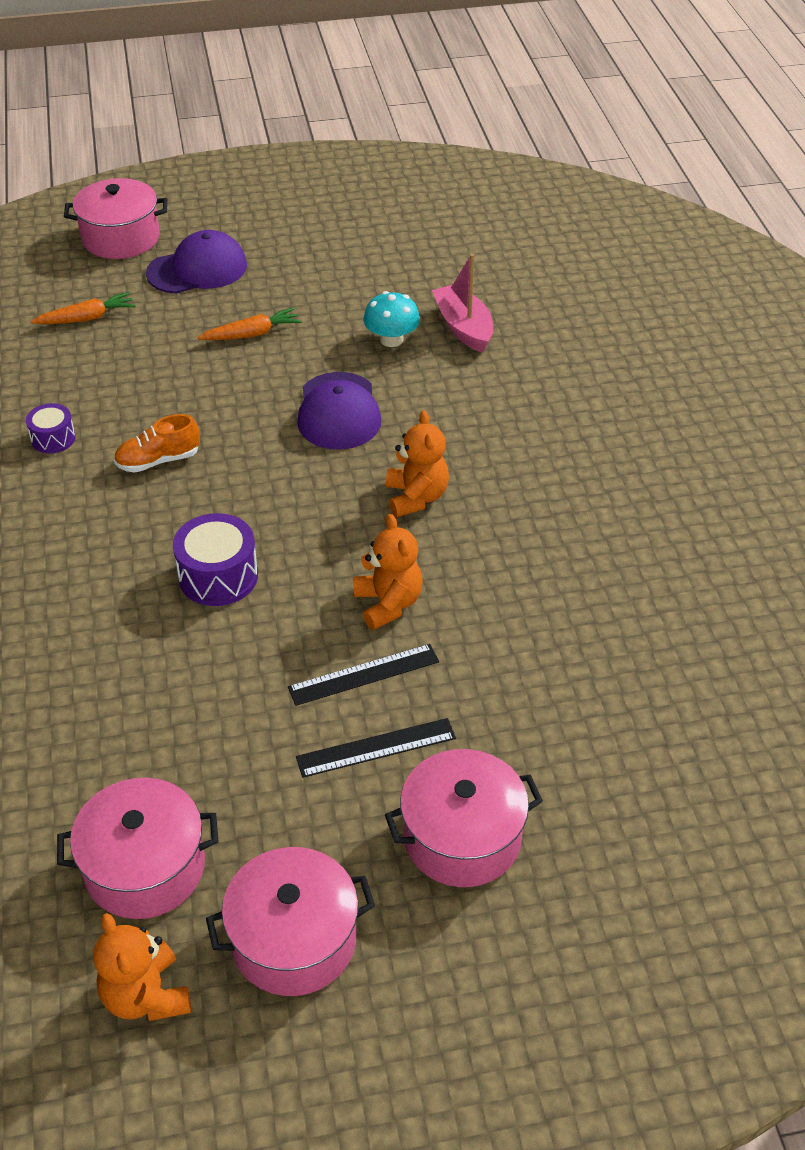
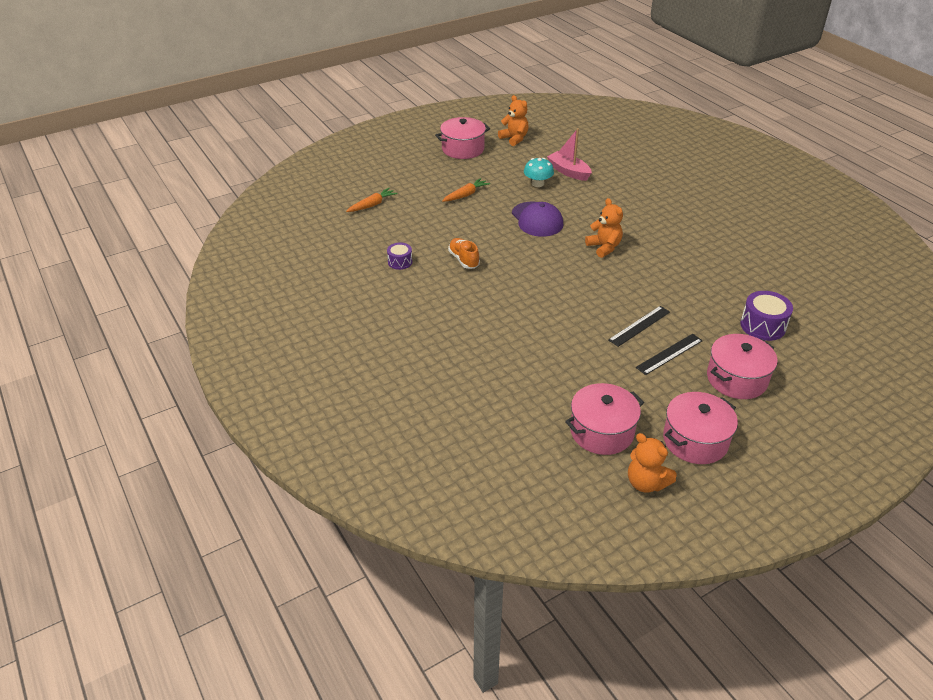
camera: 20 degrees left, 5 degrees down
(121, 238) = (360, 165): pink pot -> pink pot (463, 149)
(158, 460) = (463, 260): orange shoe -> orange shoe turned 105 degrees clockwise
(197, 269) = (413, 172): purple cap -> none
(218, 576) = (536, 302): purple drum -> purple drum (763, 326)
(388, 603) = (627, 294): orange teddy bear -> orange teddy bear (514, 138)

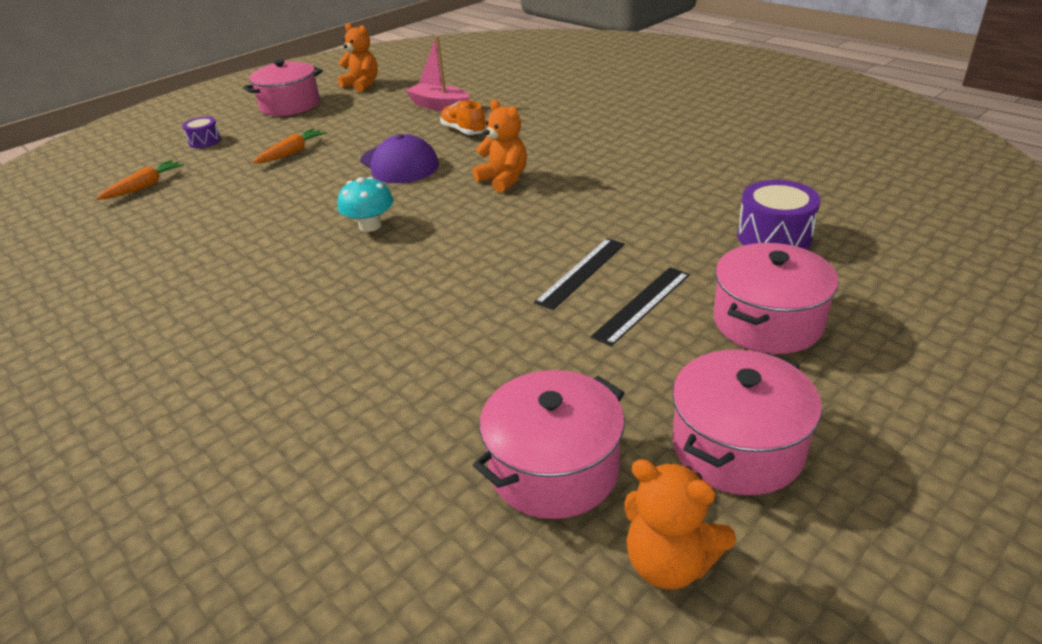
camera: 10 degrees left, 5 degrees down
(400, 262) = (177, 252): purple drum -> purple drum (205, 141)
(463, 260) = (284, 232): orange shoe -> orange shoe (463, 131)
(538, 183) = (397, 124): turquoise mushroom -> turquoise mushroom (370, 225)

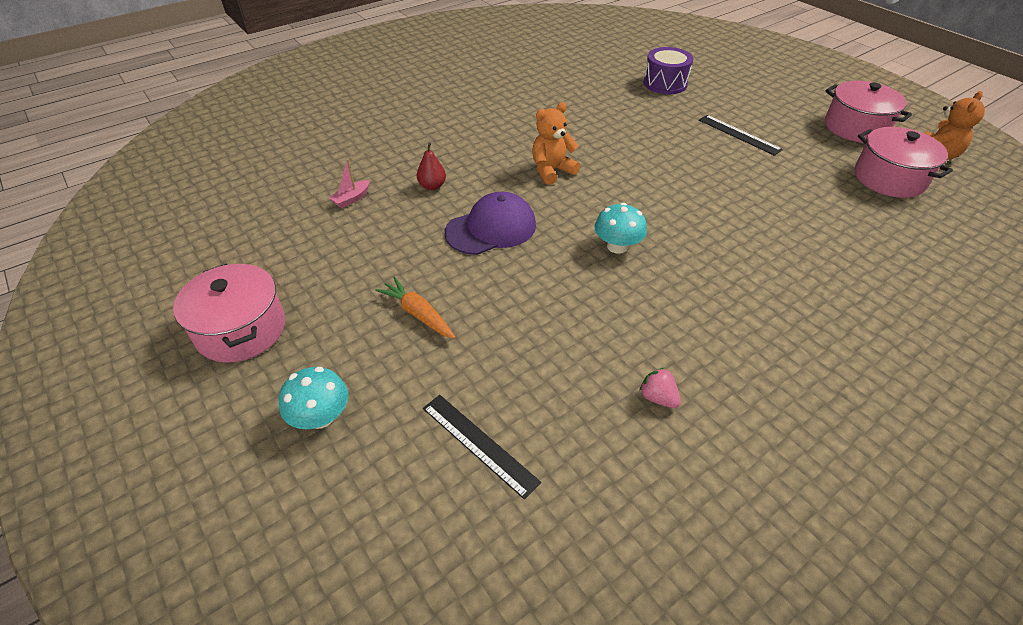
camera: 85 degrees left, 10 degrees up
(145, 186) = (456, 465): orange carrot -> none
(165, 257) = (658, 397): none -> pink strawberry
(205, 141) = (321, 417): purple drum -> turquoise mushroom
(362, 85) = (222, 260): orange teddy bear -> none
(439, 106) = (351, 199): pink boat -> pink boat, size x0.56
(463, 131) = (432, 186): orange shoe -> red pear
(581, 272) = (701, 150): black ruler -> black ruler (479, 444)
(767, 322) = (753, 102): pink pot -> none

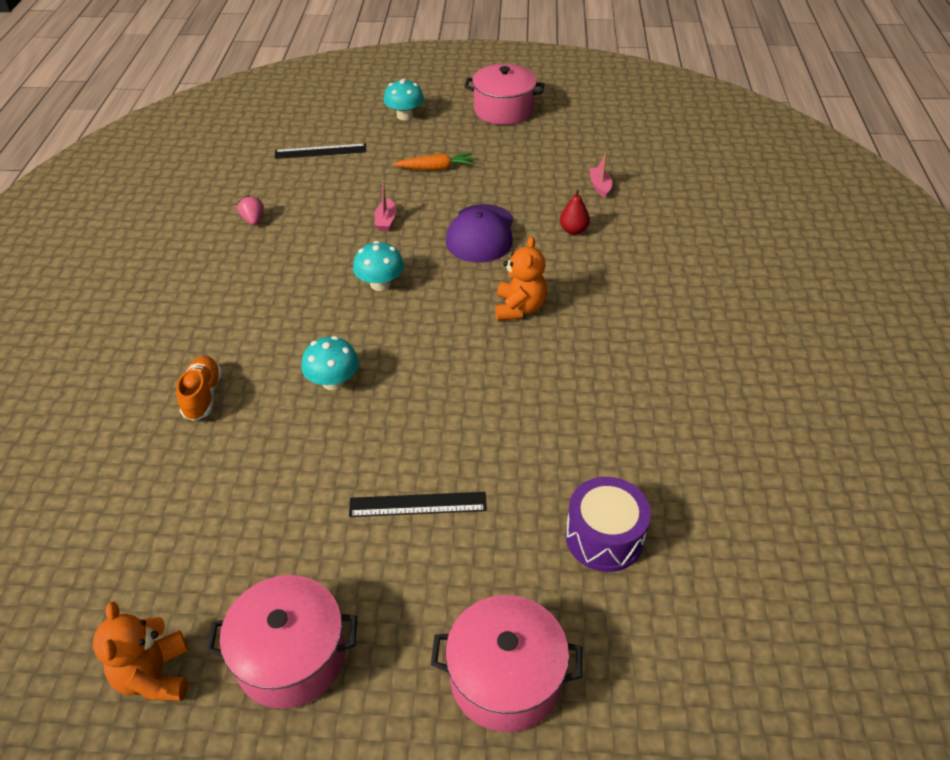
camera: 130 degrees right, 0 degrees up
(540, 294) = (386, 221): none -> pink boat
(658, 397) = (253, 220): pink strawberry -> pink strawberry turned 105 degrees counterclockwise
(727, 209) = (333, 381): none -> turquoise mushroom
(833, 258) = (203, 396): none -> orange shoe
(889, 178) = (197, 564): pink pot -> pink pot (506, 678)

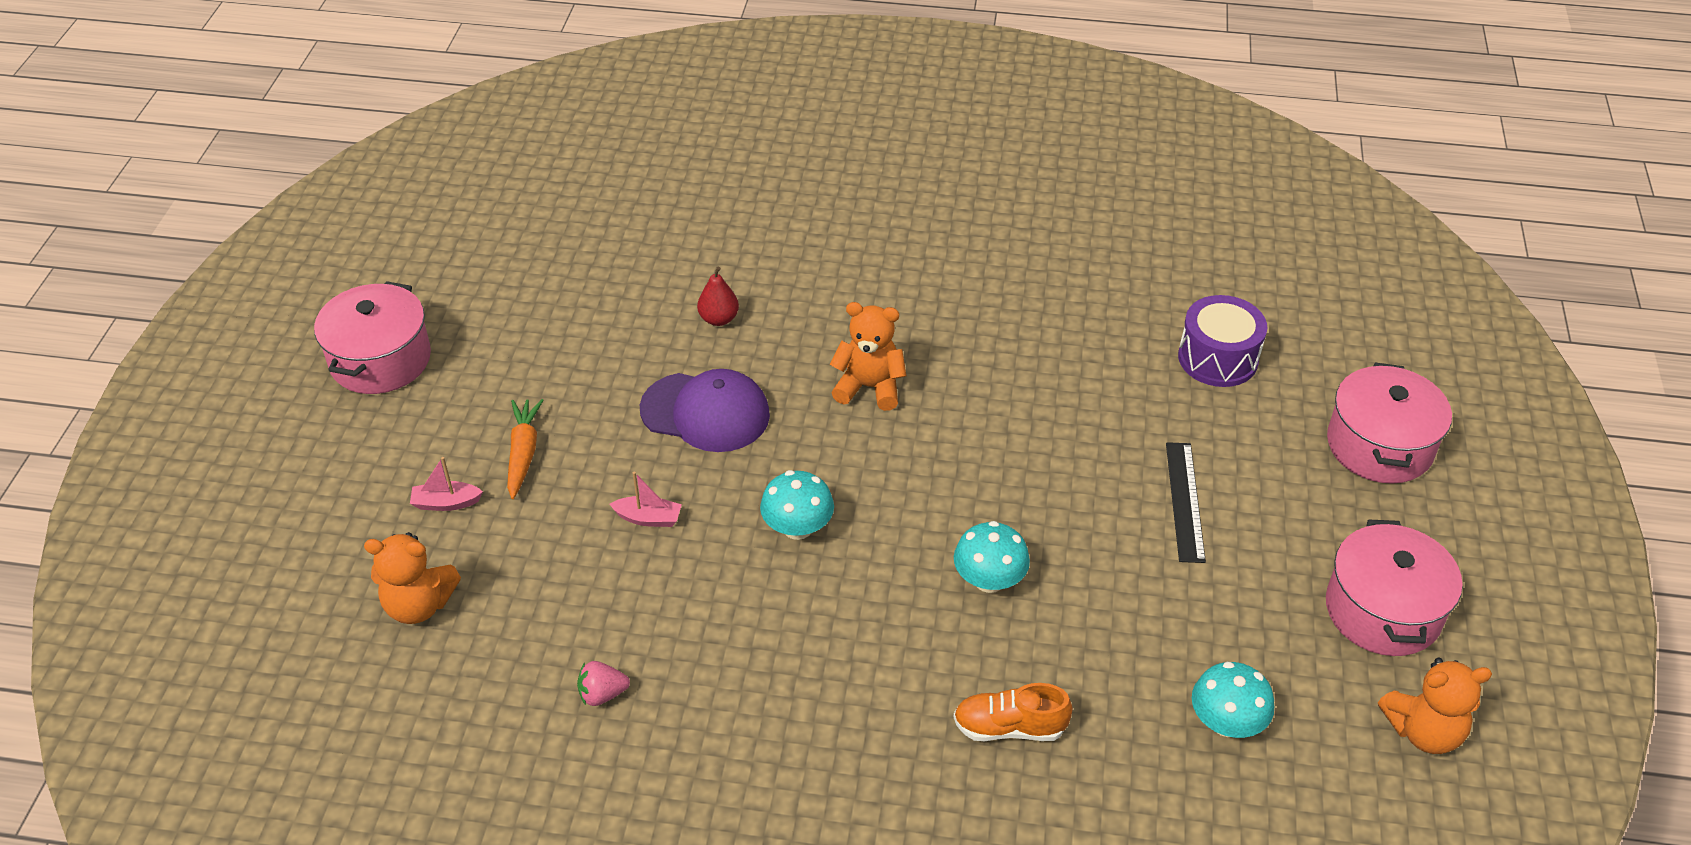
camera: 85 degrees left, 0 degrees up
(320, 151) = (419, 605): black ruler -> orange teddy bear
(405, 115) = (346, 486): turquoise mushroom -> turquoise mushroom (1226, 722)
(600, 186) = (625, 281): pink boat -> pink boat (446, 503)

